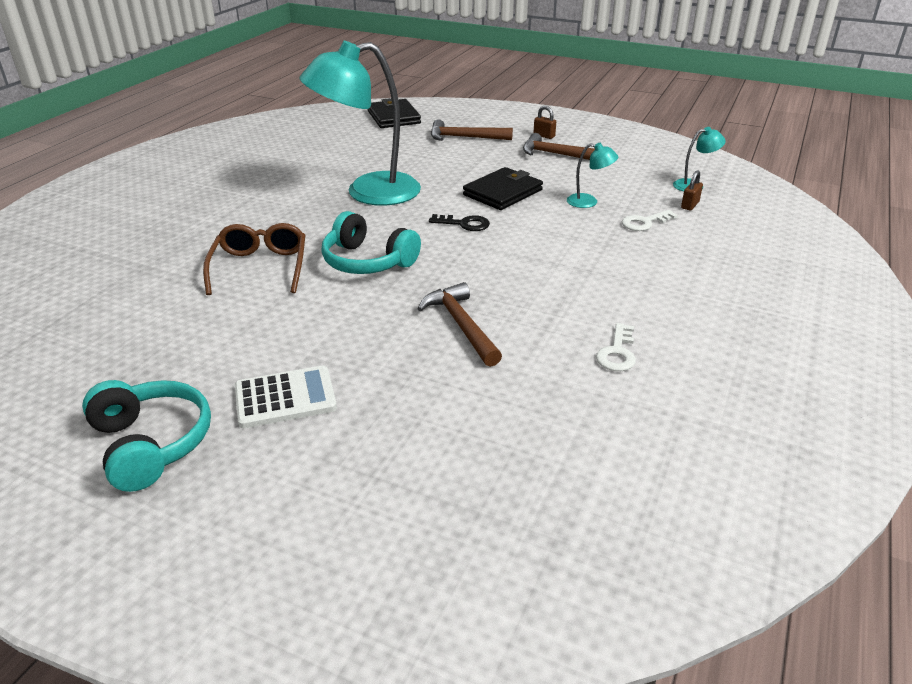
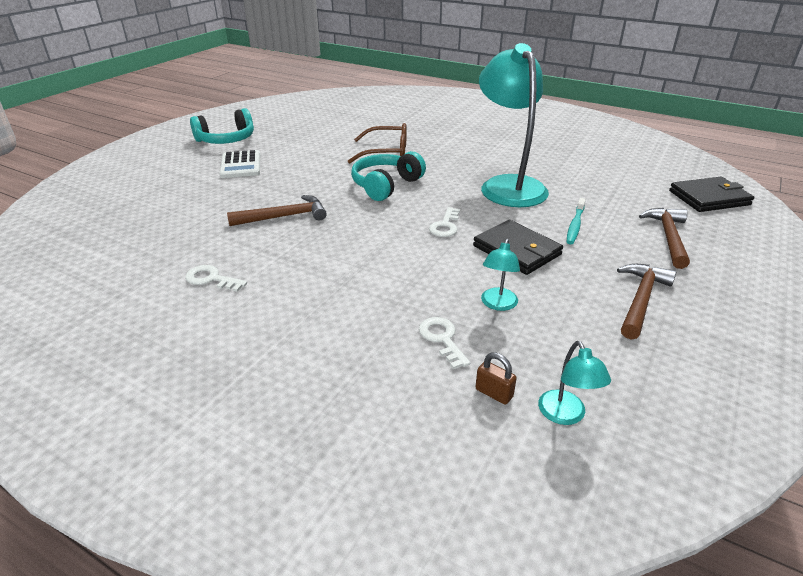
camera: 95 degrees right, 0 degrees up
(452, 168) = (575, 225): none -> turquoise toothbrush
(464, 224) = (445, 226): black key -> white key
(544, 136) = (707, 295): brown padlock -> none

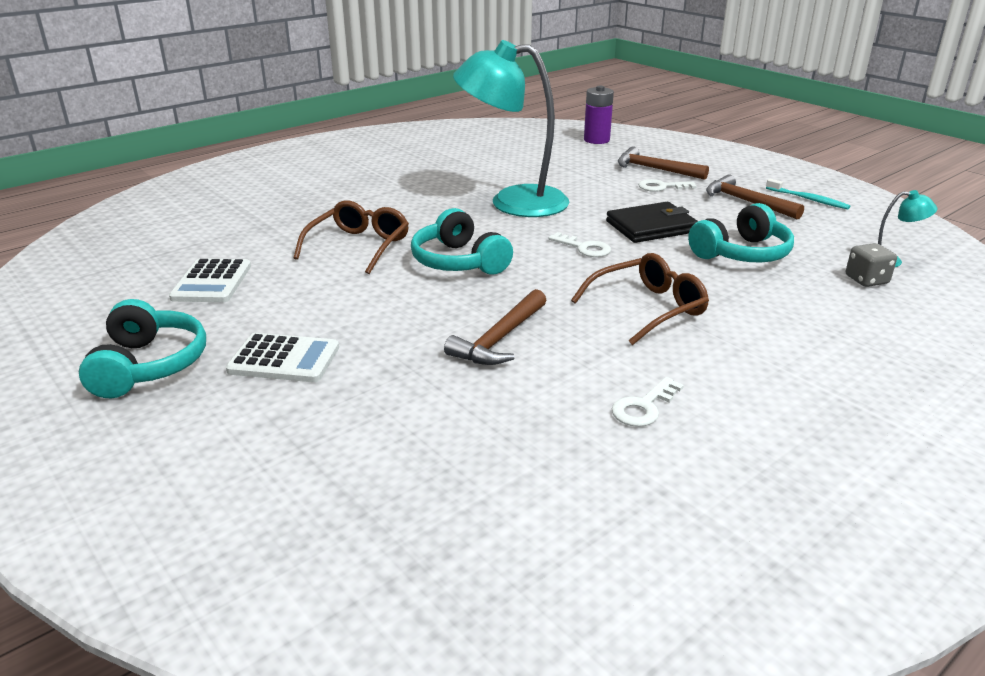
camera: 70 degrees left, 5 degrees down
(284, 217) = (499, 339): brown hammer -> brown hammer turned 150 degrees counterclockwise
(316, 130) = (212, 282): none -> white calculator
(355, 265) = (648, 308): none -> brown glasses
(442, 339) = (792, 286): white key -> white key (661, 187)
(494, 393) = (866, 280): brown padlock -> grey dice
(497, 304) = (741, 253): turquoise lamp -> turquoise headphones
(575, 225) = (616, 194): turquoise toothbrush -> turquoise toothbrush (808, 199)
(709, 198) = (596, 140): black wallet -> purple battery

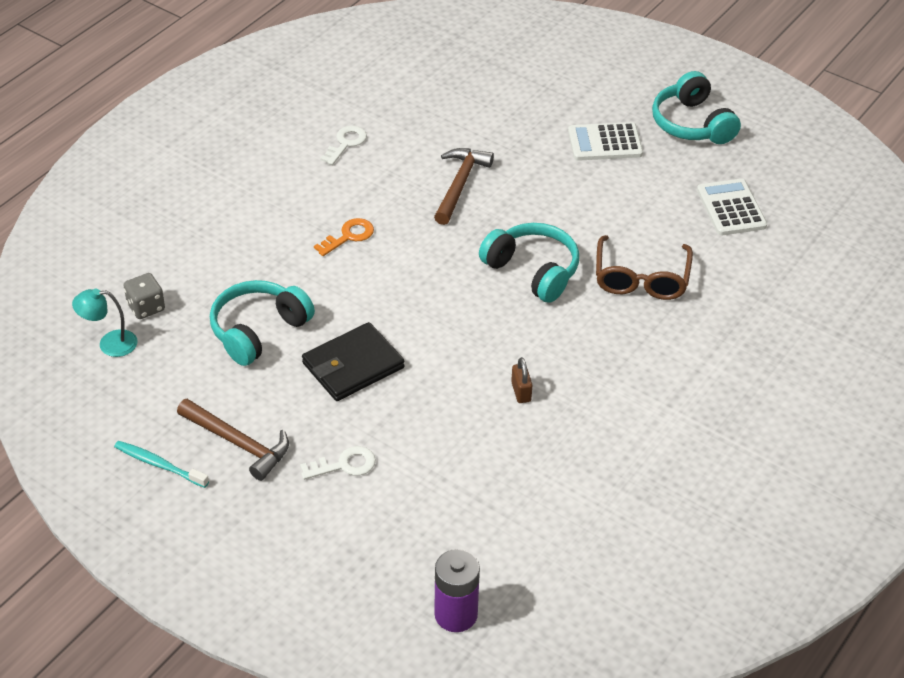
camera: 165 degrees right, 15 degrees up
(513, 202) = (521, 392): turquoise lamp -> brown padlock
(584, 248) = (418, 313): white key -> none
(648, 308) = (348, 236): brown glasses -> orange key
(655, 169) = (355, 518): brown hammer -> none

